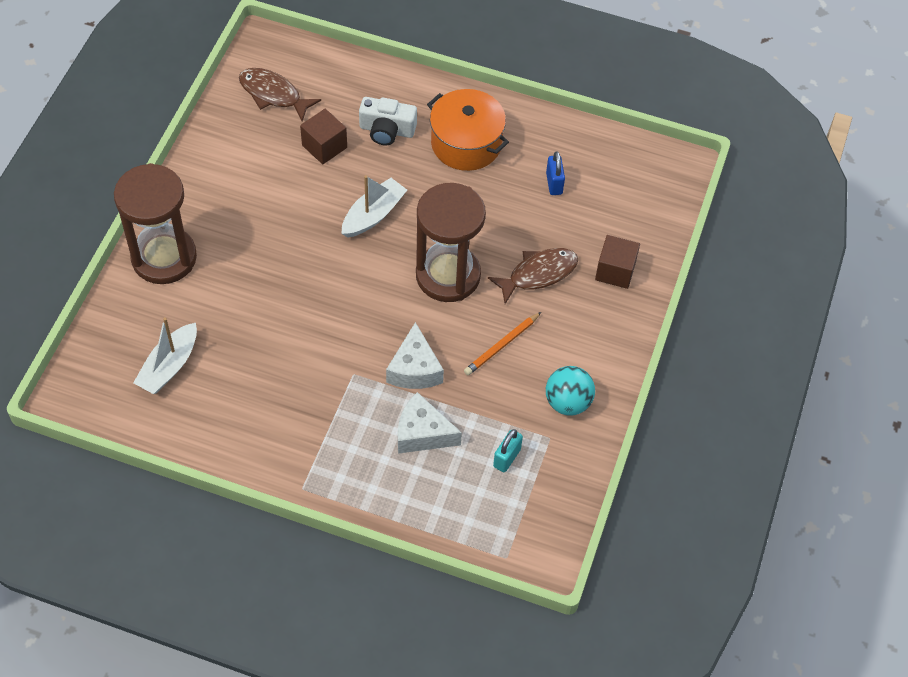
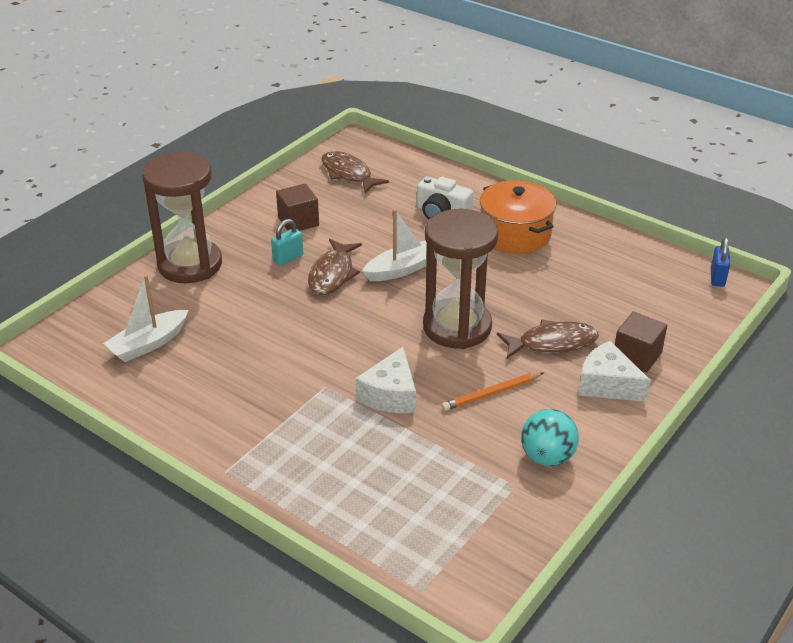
camera: 20 degrees right, 20 degrees down
(309, 237) = (332, 274): none -> brown fish
(324, 146) = (378, 214): brown cube -> brown cube (298, 221)
(422, 433) = (375, 451): white cheese -> white cheese (607, 384)
(507, 458) = (459, 493): turquoise padlock -> turquoise padlock (288, 258)
(554, 183) = (593, 277): blue padlock -> blue padlock (717, 278)

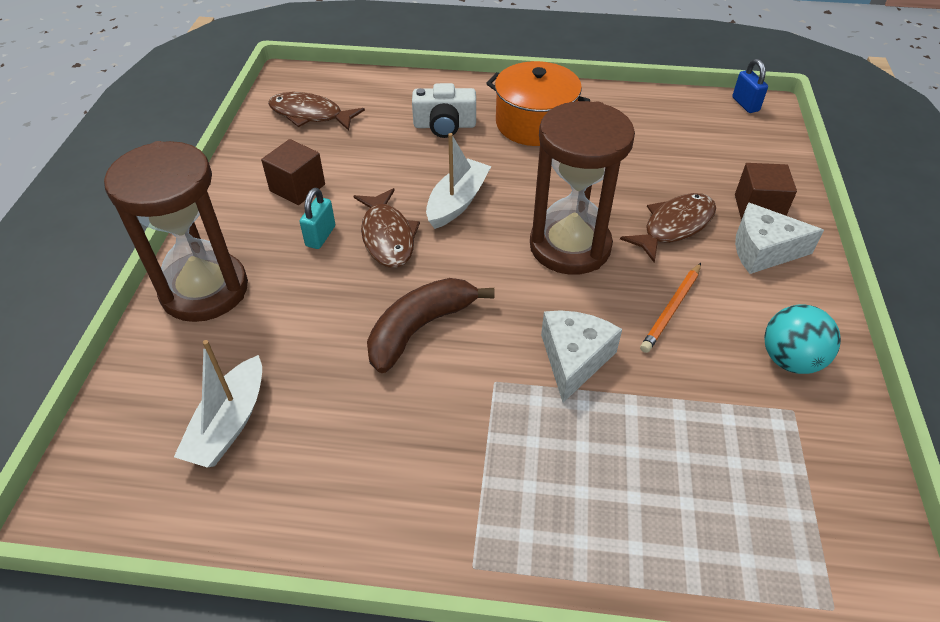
camera: 30 degrees left, 10 degrees up
(304, 338) = (420, 328): none -> brown banana
(390, 395) = (574, 359): white cheese -> white cheese turned 150 degrees counterclockwise

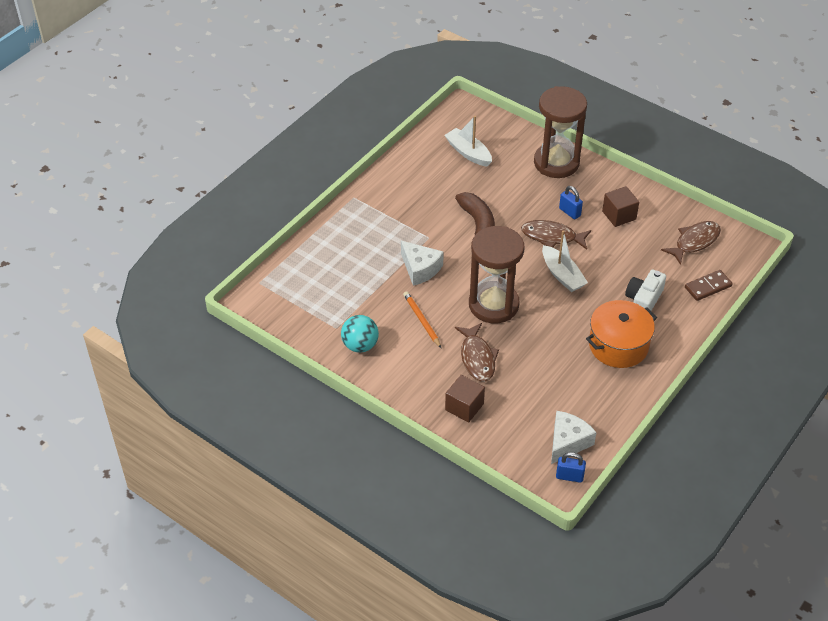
camera: 120 degrees right, 0 degrees up
(320, 236) = (569, 212): turquoise padlock -> blue padlock
(383, 88) = (708, 287): none -> brown domino
(763, 250) = (432, 385): white cheese -> white cheese (567, 442)

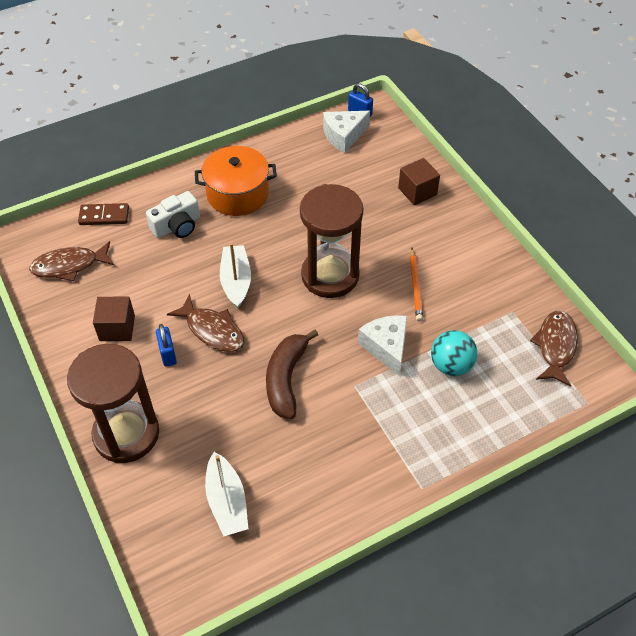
camera: 155 degrees left, 5 degrees up
(360, 345) = (493, 283): turquoise ball -> turquoise ball (451, 365)
(477, 358) = (379, 229): brown fish -> brown fish (555, 346)

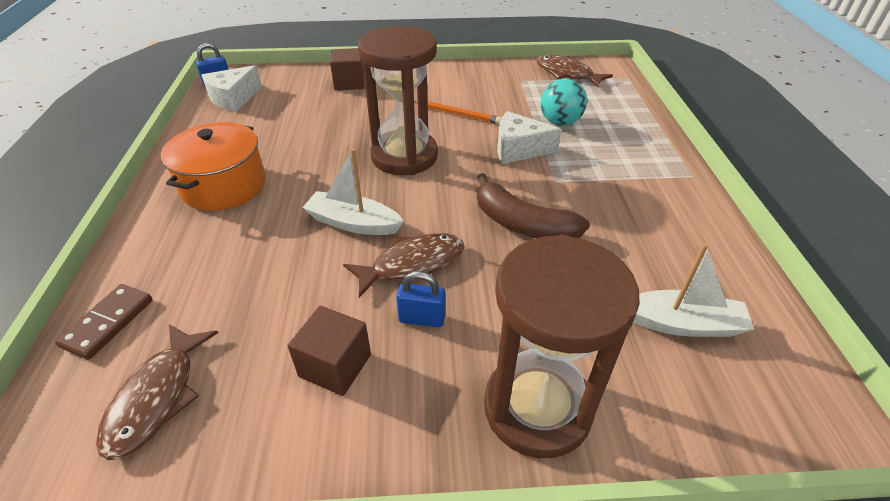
camera: 65 degrees left, 10 degrees down
(177, 226) = (215, 250): white camera -> none
(343, 136) = (233, 99): white cheese -> white cheese turned 45 degrees clockwise

